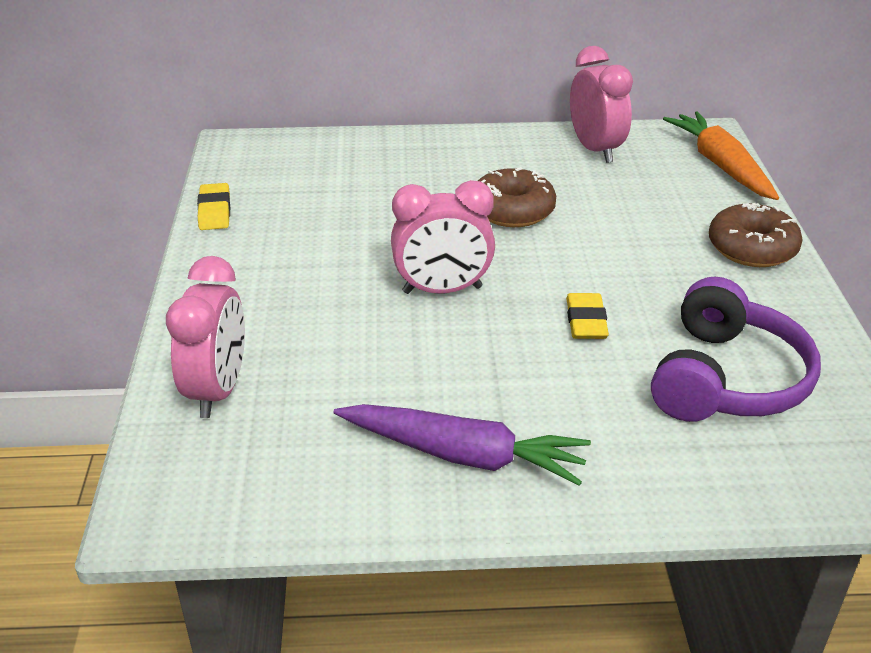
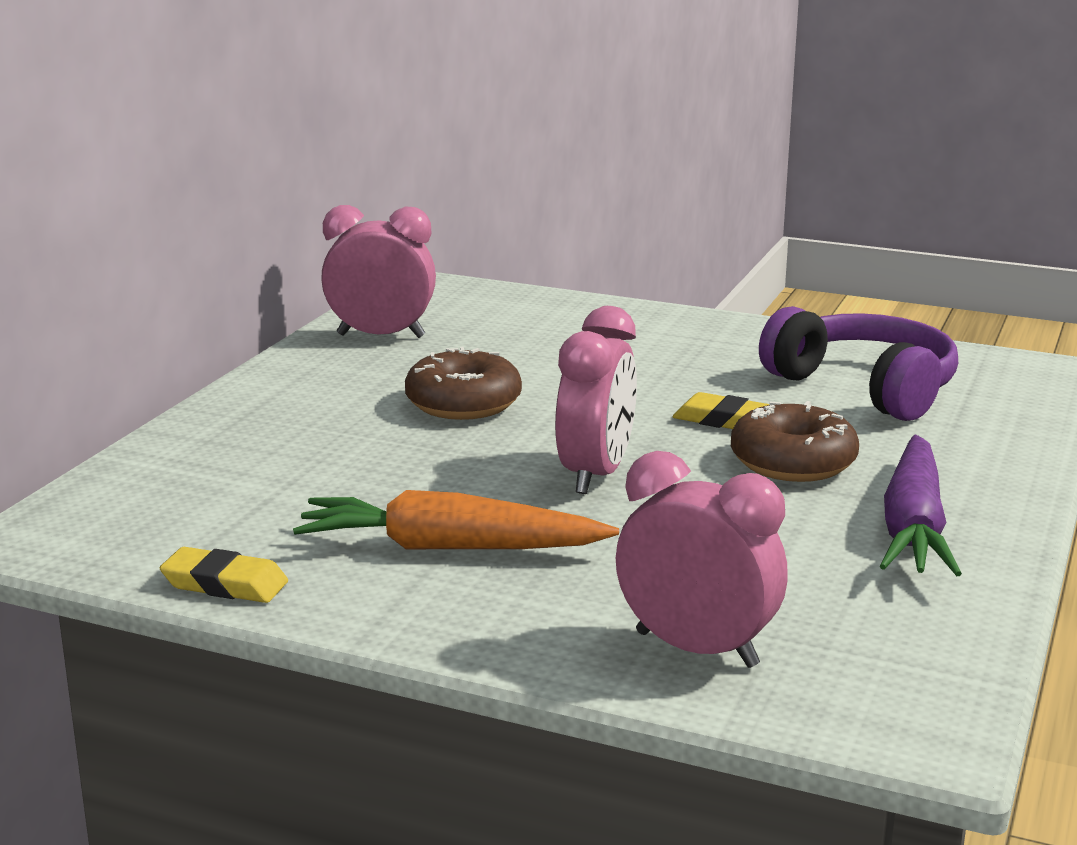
camera: 65 degrees left, 15 degrees down
(463, 455) = (913, 527): purple carrot -> purple carrot turned 150 degrees clockwise
(720, 165) = (492, 295): orange carrot -> orange carrot (449, 547)
(752, 248) = (661, 324): brown donut -> brown donut (793, 462)

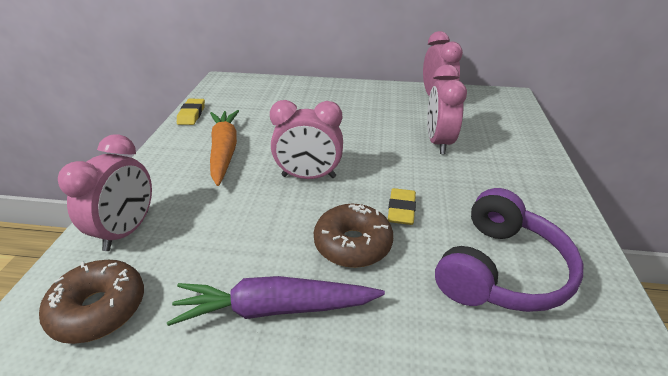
camera: 75 degrees right, 15 degrees up
(463, 403) = (372, 130): brown donut -> brown donut (99, 309)
(544, 363) = (438, 142): none -> pink clock

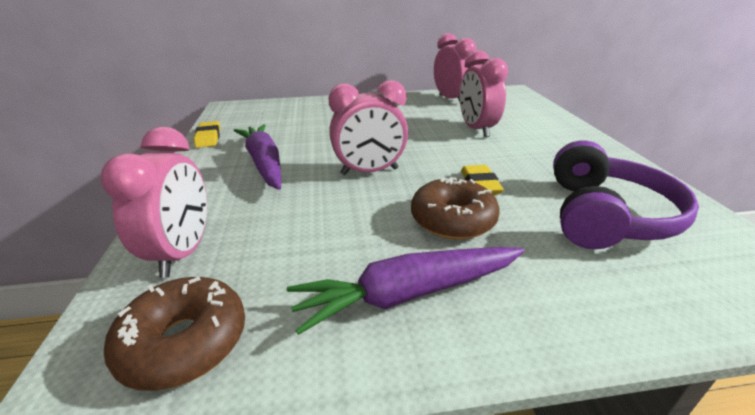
camera: 15 degrees left, 5 degrees down
(224, 151) = (264, 163): orange carrot -> purple carrot

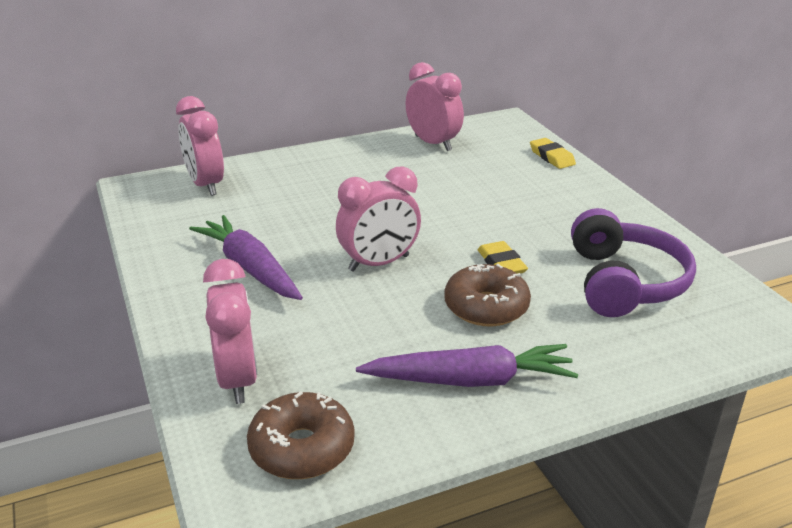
camera: 15 degrees left, 0 degrees up
(208, 138) = (149, 240): yellow eraser -> yellow eraser (551, 157)
(408, 294) = (470, 380): purple carrot -> purple carrot turned 150 degrees counterclockwise
(476, 129) = (478, 190): pink clock -> pink clock (205, 185)

